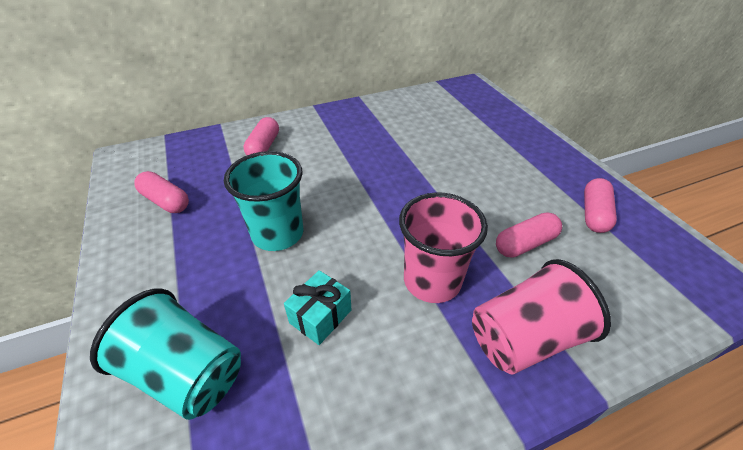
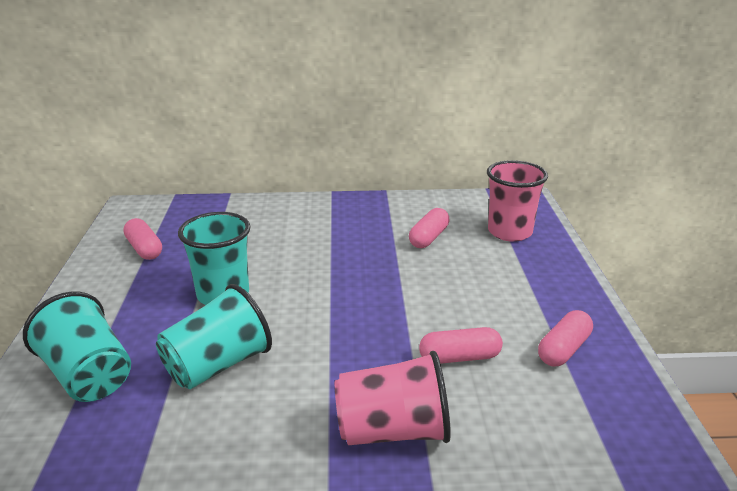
camera: 20 degrees right, 15 degrees down
(264, 147) = (258, 220): pink capsule -> pink capsule (429, 238)
(320, 316) = (218, 365): turquoise gift -> turquoise cup
(432, 281) = (338, 364): pink cup -> pink cup (509, 232)

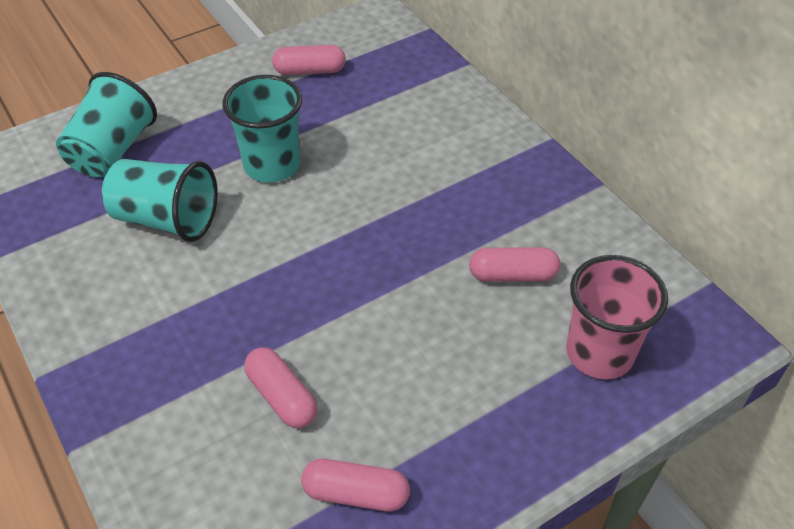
camera: 60 degrees right, 20 degrees up
(144, 249) = (310, 71): pink capsule -> pink capsule turned 60 degrees clockwise
(393, 431) = (141, 385): pink cup -> none

